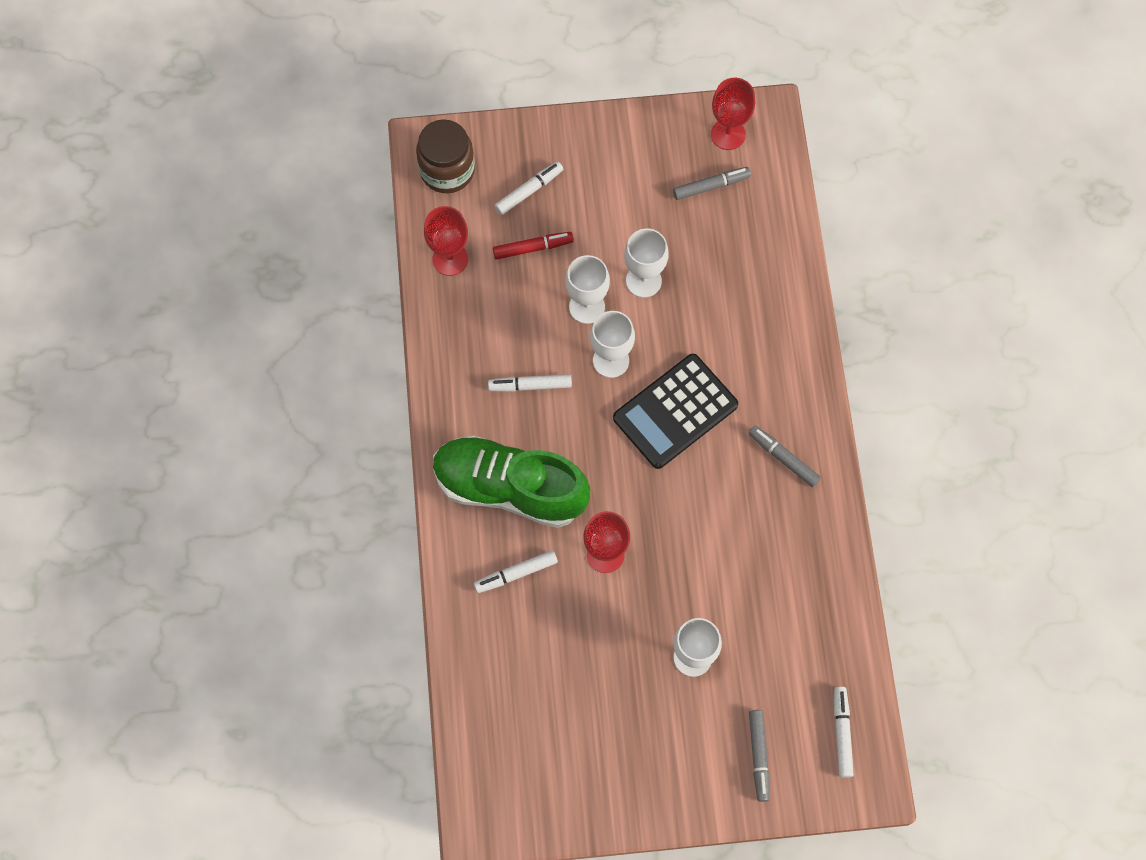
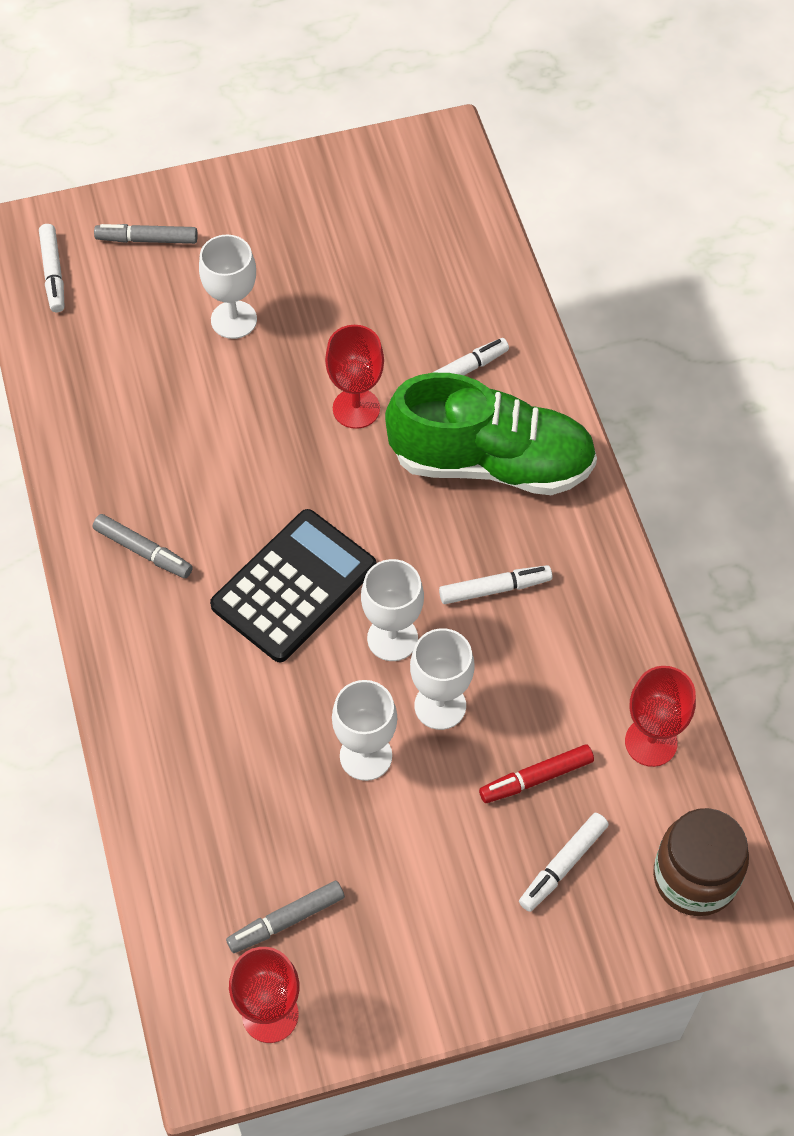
camera: 170 degrees right, 10 degrees down
(758, 756) = (147, 239): grey marker -> grey marker turned 75 degrees counterclockwise

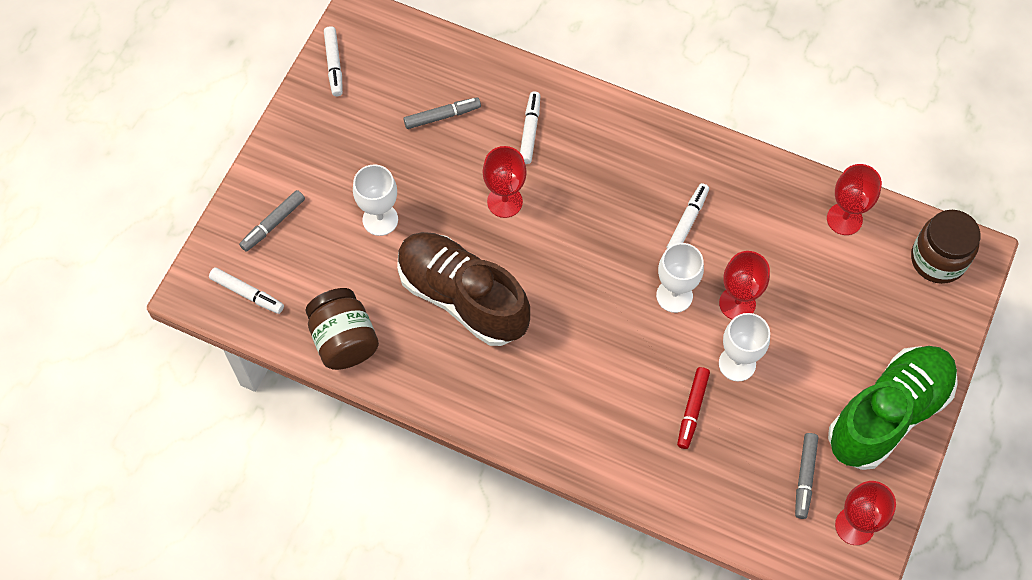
camera: 50 degrees left, 5 degrees up
(73, 384) = (344, 340): none -> brown jar
(143, 551) = (501, 384): grey marker -> grey marker (442, 116)
(211, 449) = (462, 297): none -> brown shoe
(294, 586) = (596, 321): black calculator -> none
(440, 706) = (737, 303): white goblet -> red goblet
(491, 462) = (604, 161): green shoe -> green shoe (888, 414)
(536, 778) = (820, 290): red marker -> red marker (692, 410)
(562, 865) = (881, 316): white marker -> white marker (334, 65)

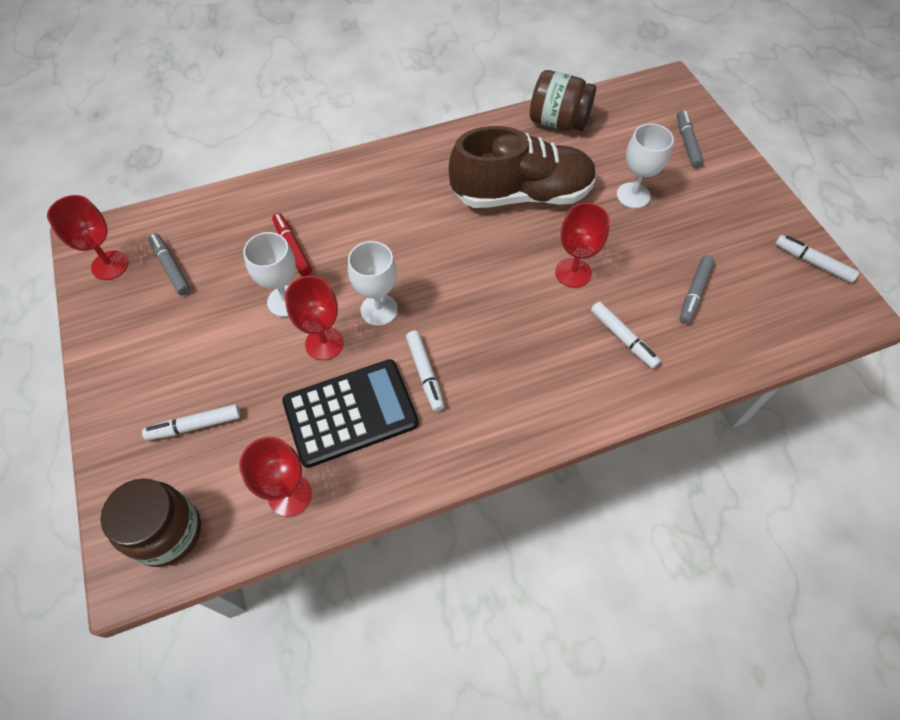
camera: 135 degrees right, 5 degrees down
(247, 293) = (643, 102): white marker -> white marker (195, 425)
(762, 238) = (350, 413): none -> black calculator
(888, 414) = (131, 357): green shoe -> none

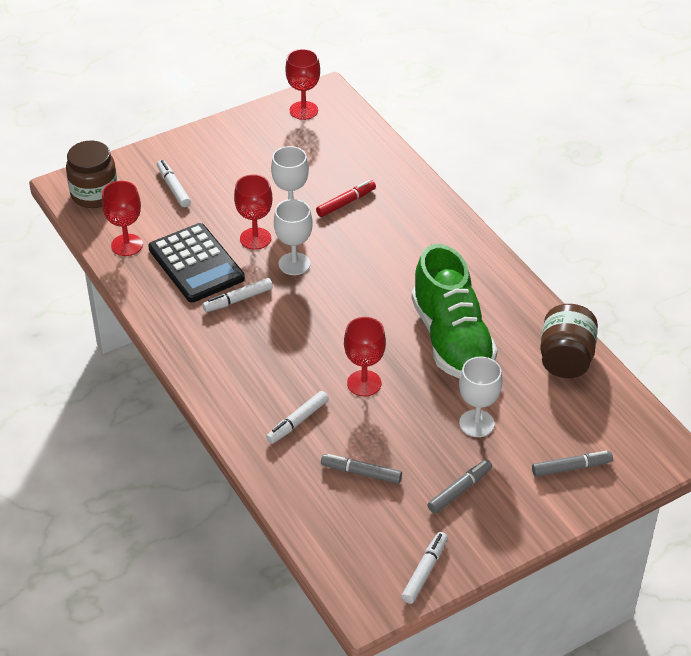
camera: 80 degrees right, 15 degrees down
(171, 267) = (309, 142): grey marker -> grey marker (460, 490)
(522, 195) = (451, 339): brown shoe -> green shoe

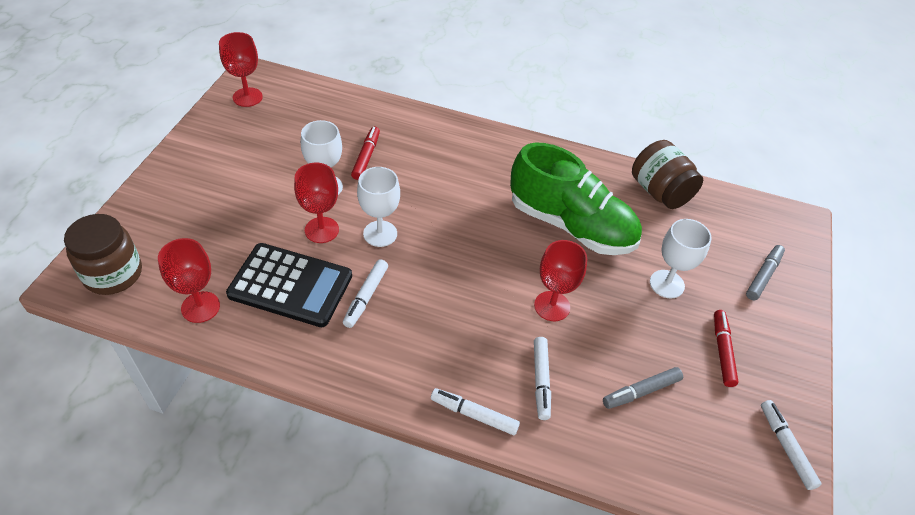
camera: 45 degrees left, 5 degrees up
(173, 187) = (193, 224): white marker -> white marker (474, 414)
(460, 490) = (722, 351): grey marker -> red marker

